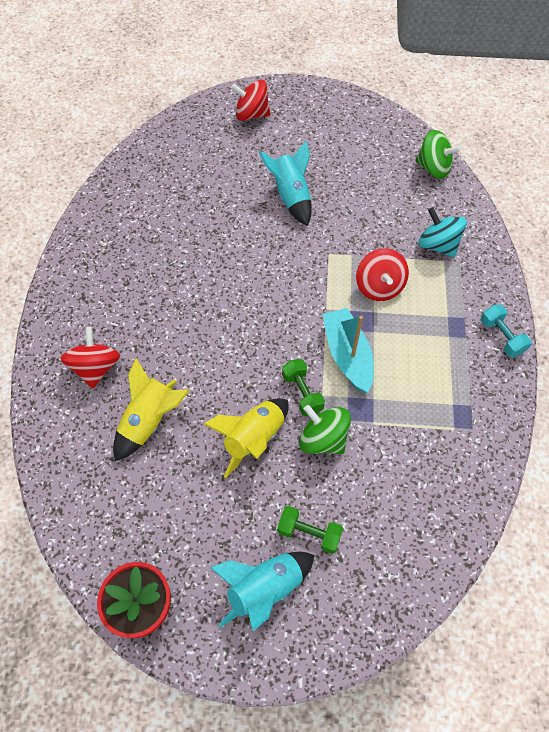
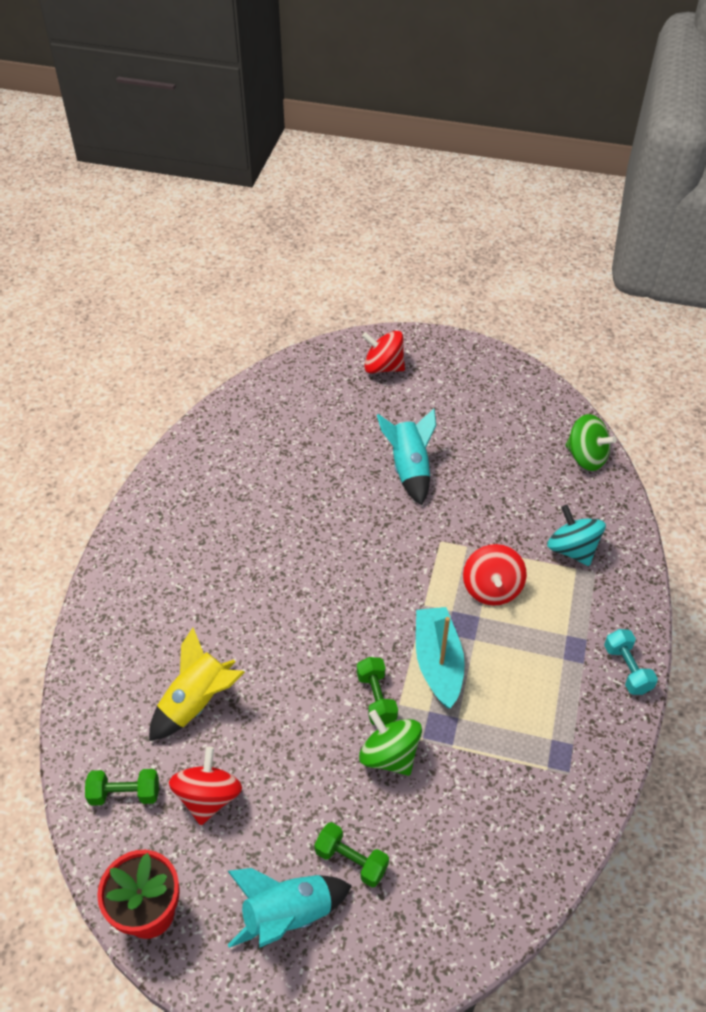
camera: 10 degrees right, 10 degrees down
(96, 368) = (149, 633): red spinning top -> red spinning top (208, 797)
(103, 510) = (125, 794): none -> green dumbbell
(254, 439) = (310, 741): yellow rocket -> none

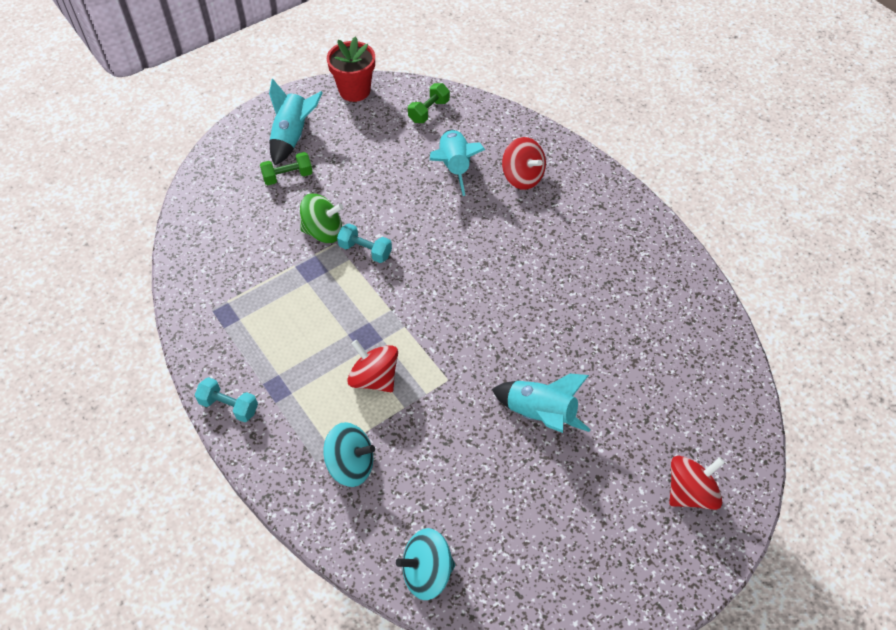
camera: 130 degrees right, 5 degrees up
(197, 703) = (454, 167): yellow rocket -> turquoise rocket
(208, 797) = (389, 141): red spinning top -> red spinning top (522, 177)
(376, 698) = (365, 251): green dumbbell -> turquoise dumbbell
(438, 662) = (354, 300): turquoise boat -> none
(586, 457) = (427, 572): green spinning top -> turquoise spinning top

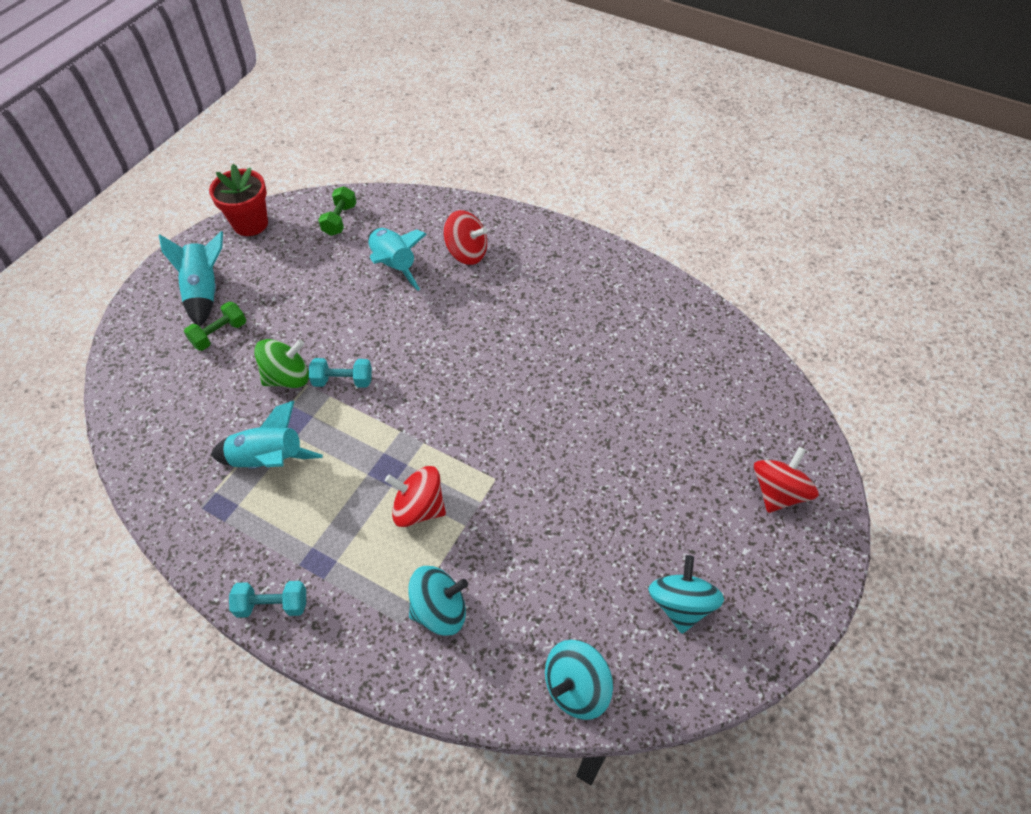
camera: 25 degrees left, 0 degrees up
(540, 414) = (603, 476): turquoise rocket -> turquoise rocket (268, 460)
(549, 547) = (680, 604): none -> turquoise spinning top

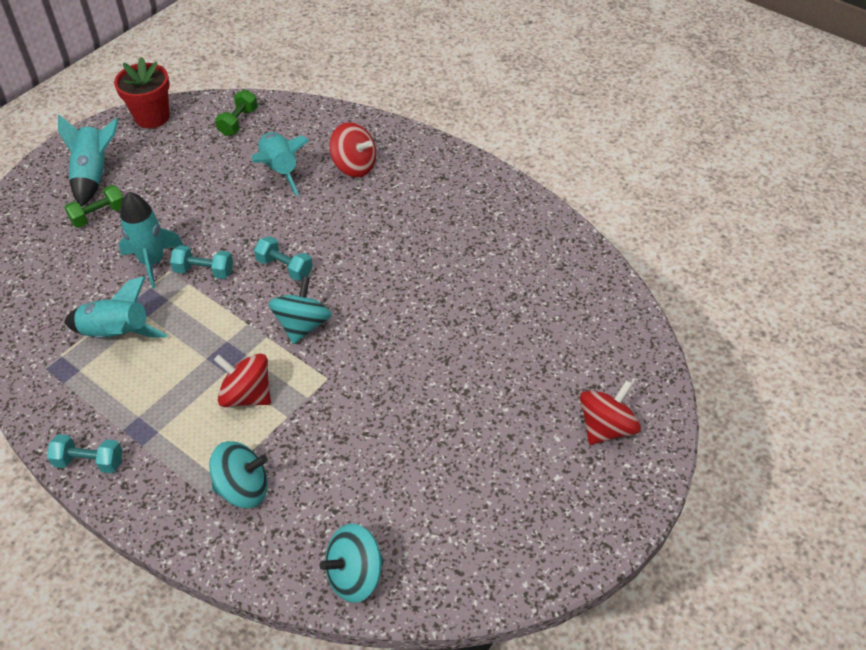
camera: 10 degrees right, 5 degrees down
(287, 377) = (153, 262): green spinning top -> turquoise rocket
(423, 367) = (285, 267): none -> turquoise dumbbell
(680, 604) = (478, 517): turquoise spinning top -> turquoise spinning top (302, 325)

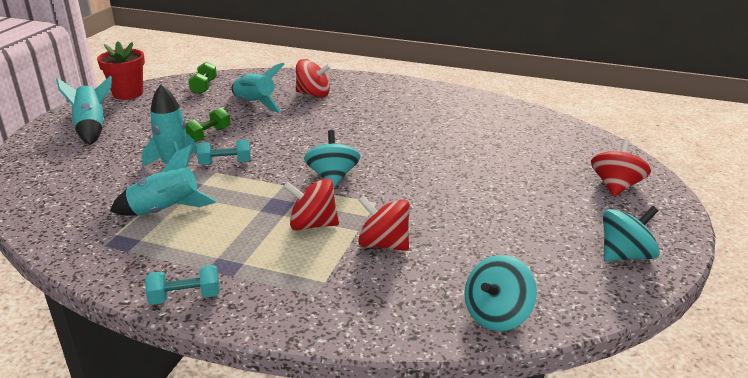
camera: 20 degrees left, 20 degrees down
(99, 215) = (108, 148): green dumbbell -> green dumbbell (208, 135)
(243, 488) = (350, 282): turquoise spinning top -> turquoise spinning top (625, 255)
(285, 267) = (294, 150): turquoise dumbbell -> none
(301, 445) = (384, 244): none -> red spinning top

